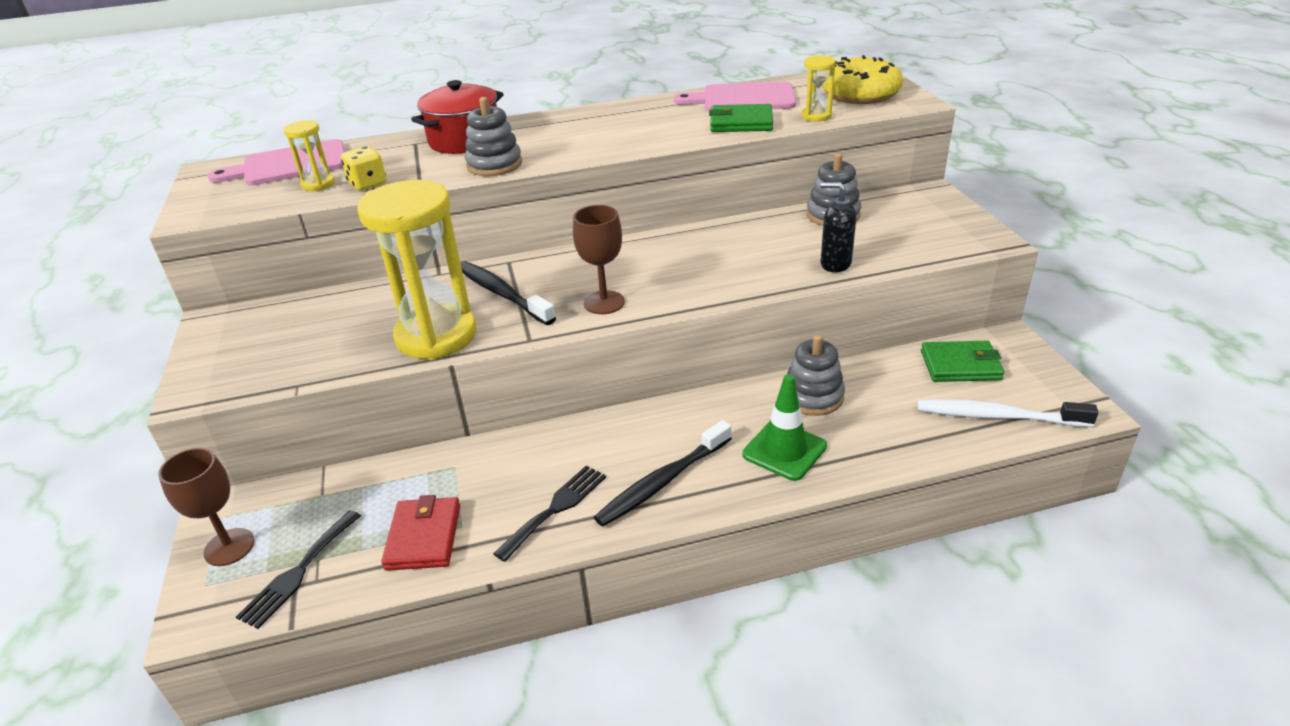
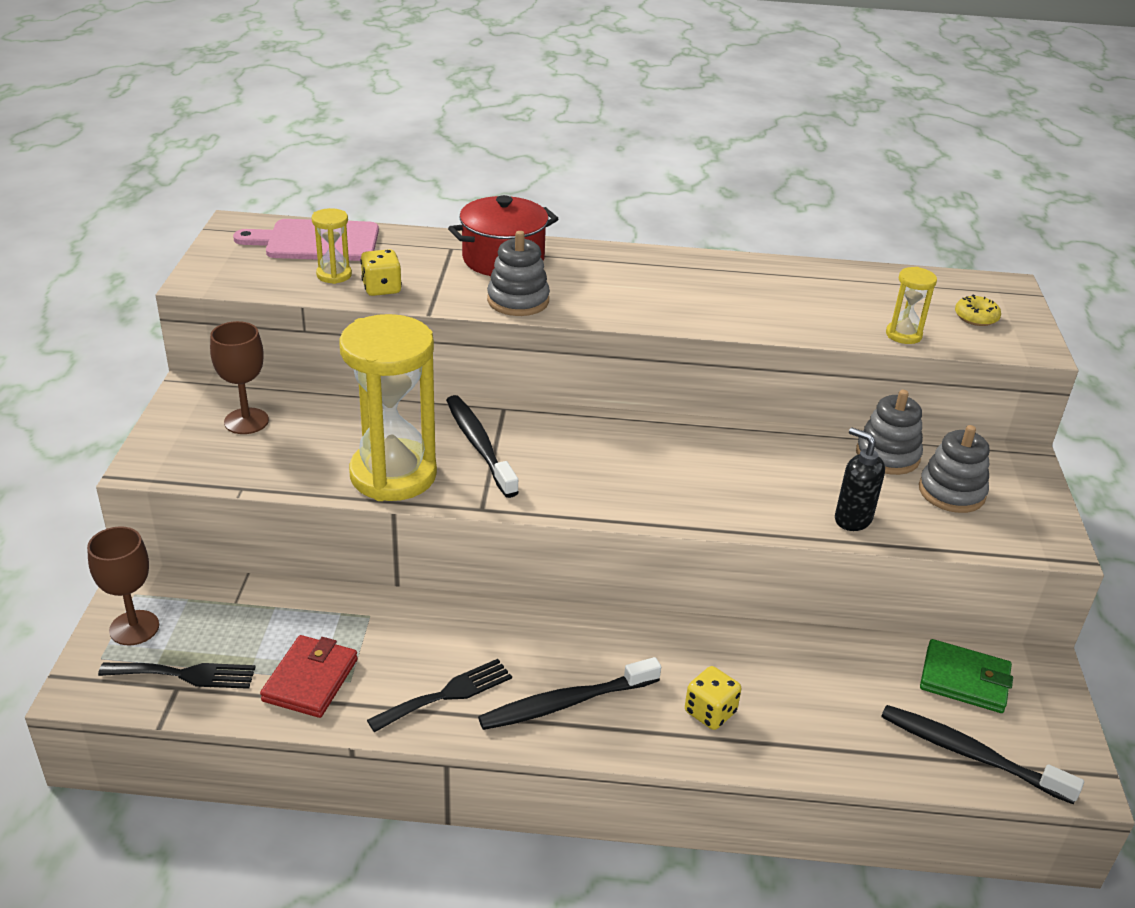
camera: 15 degrees right, 0 degrees up
(298, 572) = (185, 675): black fork -> black fork turned 135 degrees counterclockwise
(604, 302) = (577, 489): brown goblet -> brown goblet (246, 421)
(741, 123) = (812, 319): green wallet -> none
(743, 98) = (835, 286): pink cutting board -> none
(784, 450) = (710, 712): green traffic cone -> yellow dice
(813, 396) = (774, 661): grey stacking toy -> grey stacking toy (951, 492)
(860, 94) = (976, 317): yellow donut -> yellow donut, size x0.46
(998, 416) = (970, 754): white toothbrush -> black toothbrush

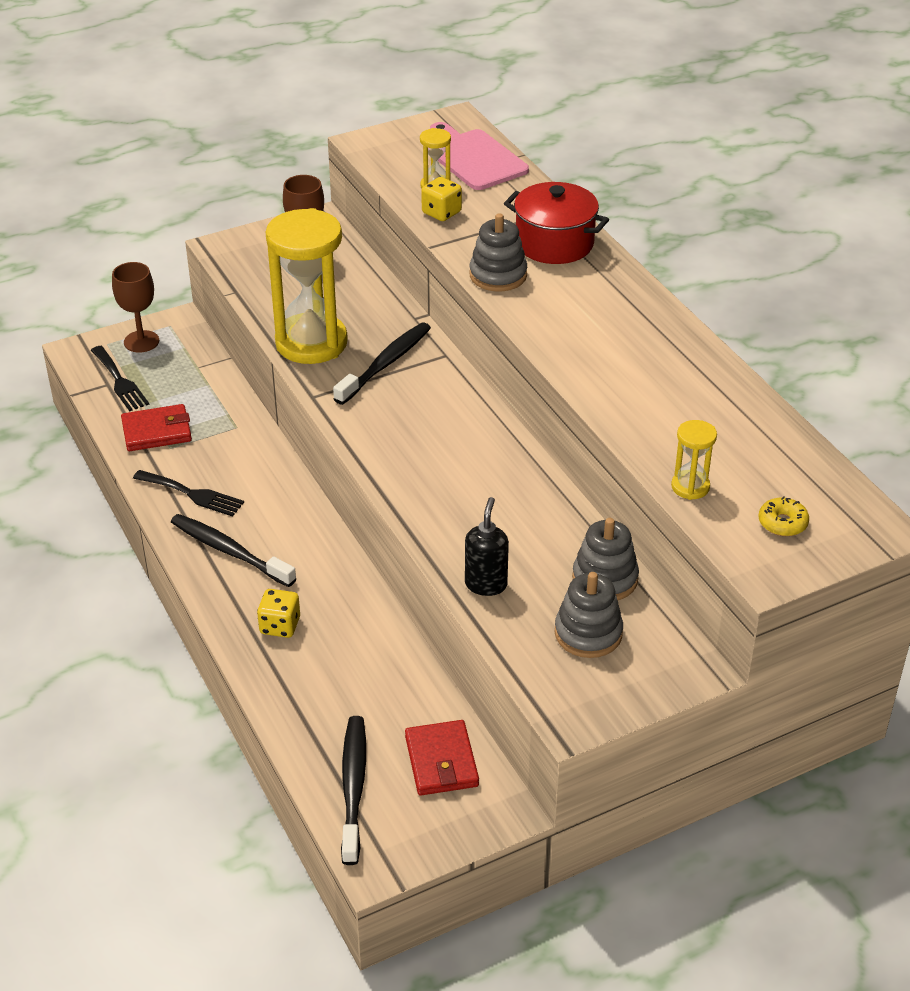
camera: 60 degrees right, 5 degrees up
(964, 680) = (441, 761): green wallet -> red wallet

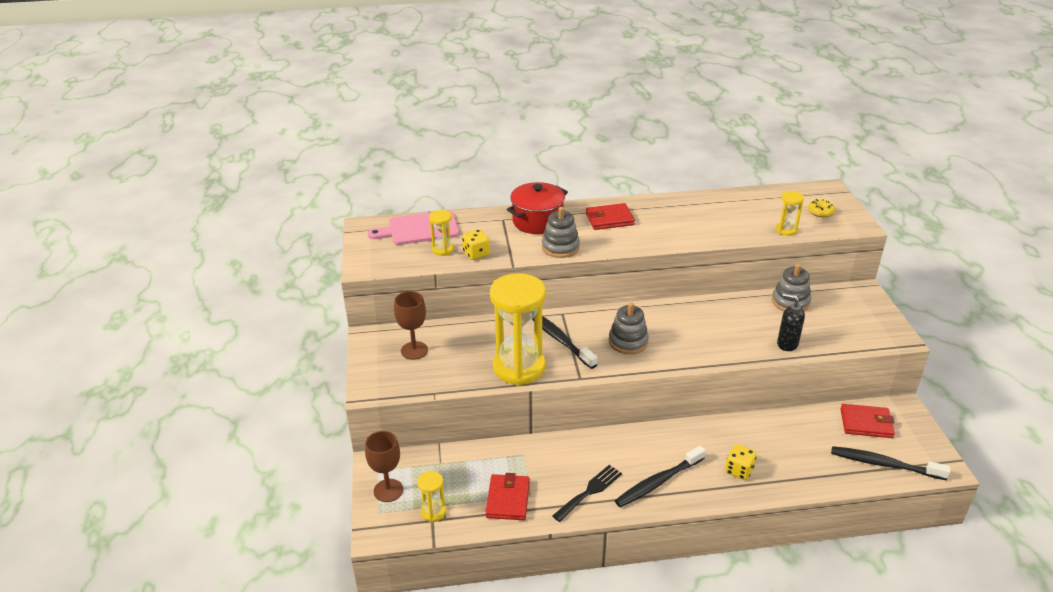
camera: 70 degrees left, 5 degrees down
(120, 381) = (433, 512): black fork -> yellow hourglass
(588, 633) = (833, 317): grey stacking toy -> grey stacking toy (628, 342)
(603, 304) = (609, 219): none -> red wallet

